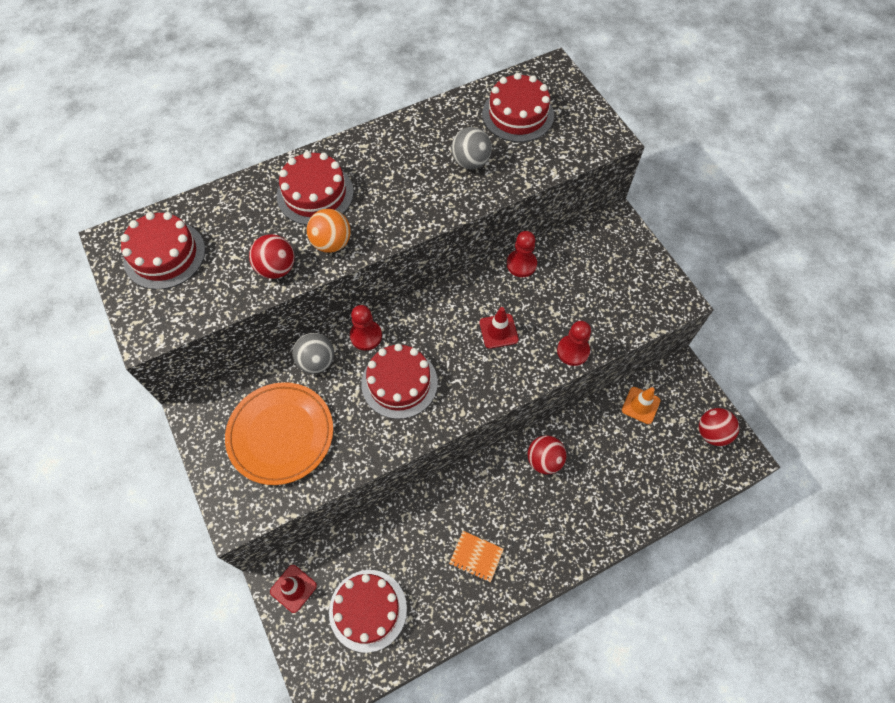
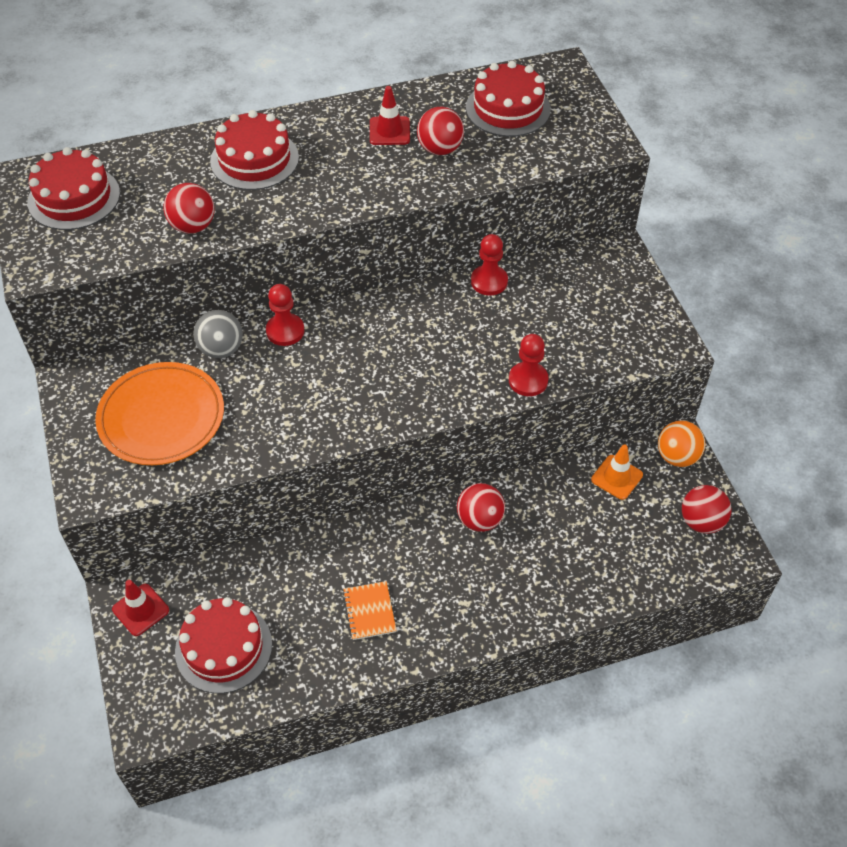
camera: 10 degrees right, 10 degrees down
(332, 243) = (260, 209): orange ball -> orange ball (677, 456)
(399, 383) = (312, 384): red cake -> none
(470, 162) = (440, 149): grey ball -> red ball
(476, 556) = (369, 611): orange notebook -> orange notebook turned 45 degrees clockwise
(498, 331) = (443, 347): red traffic cone -> red traffic cone (389, 131)

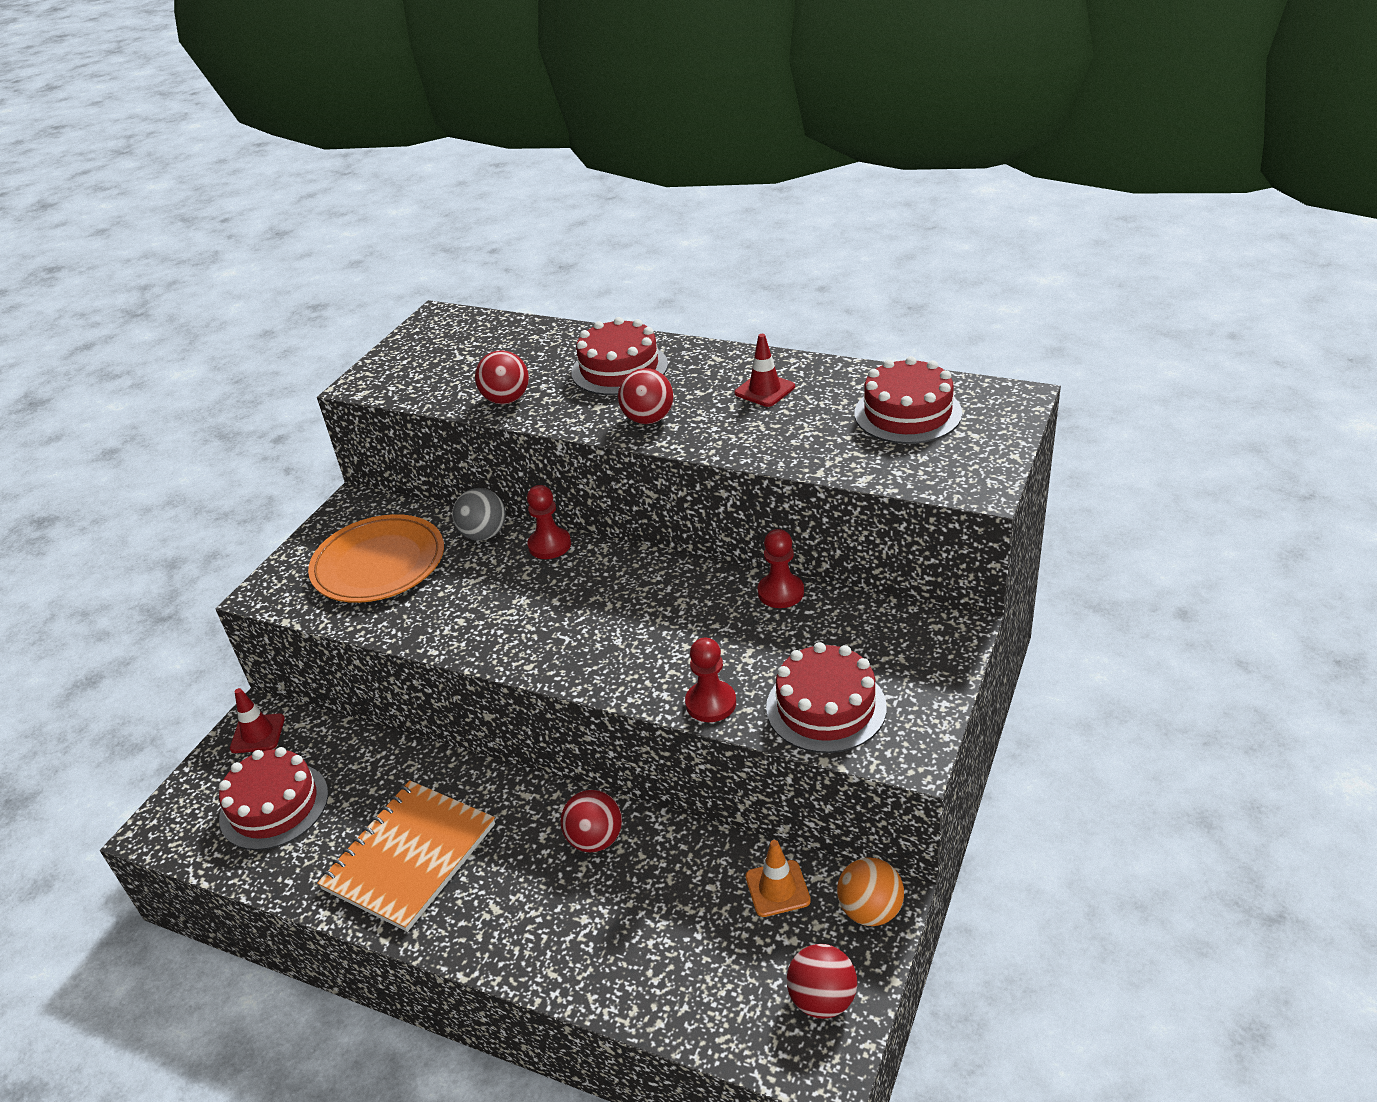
camera: 45 degrees right, 15 degrees down
(74, 197) = (452, 344): red cake -> red cake (826, 707)
(369, 611) = (410, 857): orange notebook -> orange notebook, size x2.12
(440, 149) = (793, 423): red ball -> red ball (648, 419)

